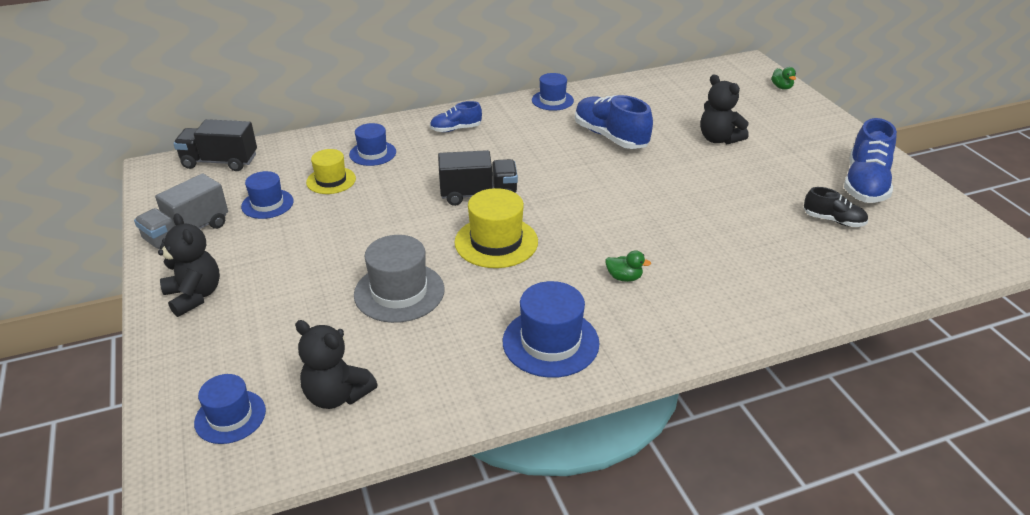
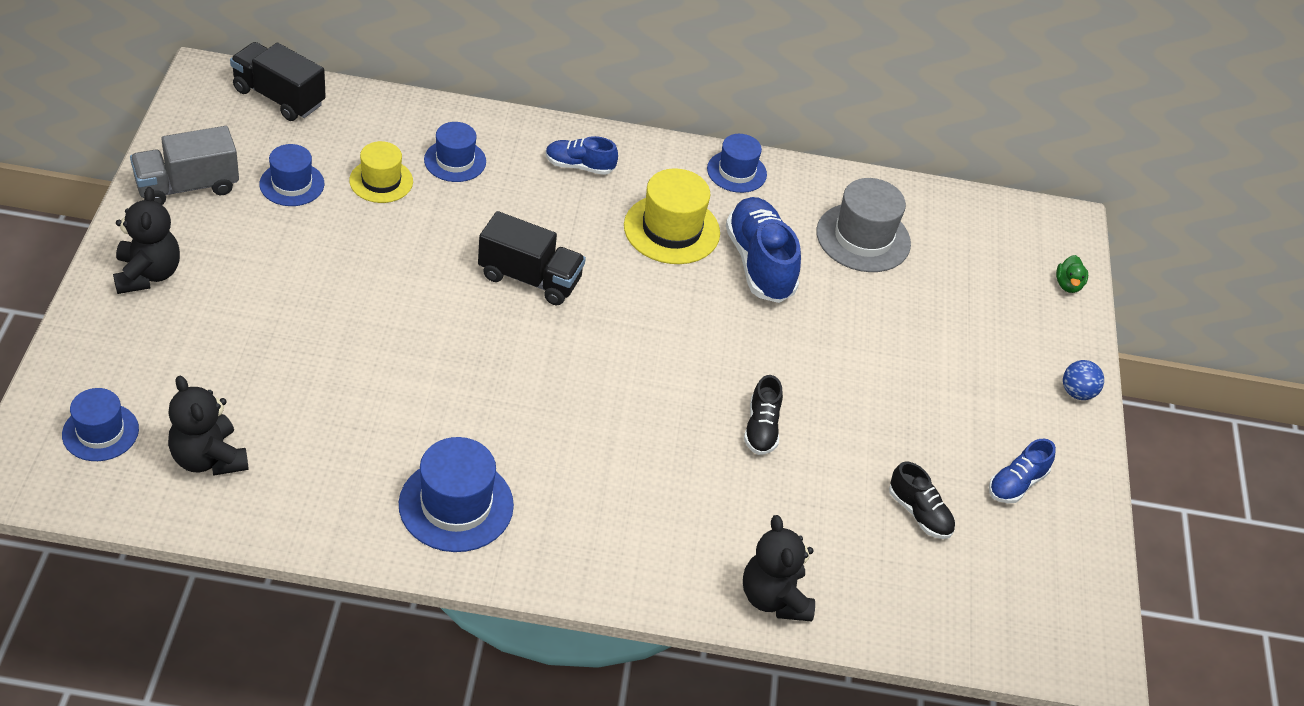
camera: 20 degrees right, 10 degrees up
(399, 292) = (349, 368): grey hat -> grey hat (863, 238)
(496, 242) = (498, 353): yellow hat -> yellow hat (671, 229)
(624, 277) = (600, 467): green duck -> none
(699, 215) = (761, 428): none -> black shoe
(718, 139) = (895, 330): black teddy bear -> black teddy bear (774, 598)
(843, 131) = (1077, 393): none -> blue ball
(865, 184) = (1016, 484): blue shoe -> blue shoe, size x0.56

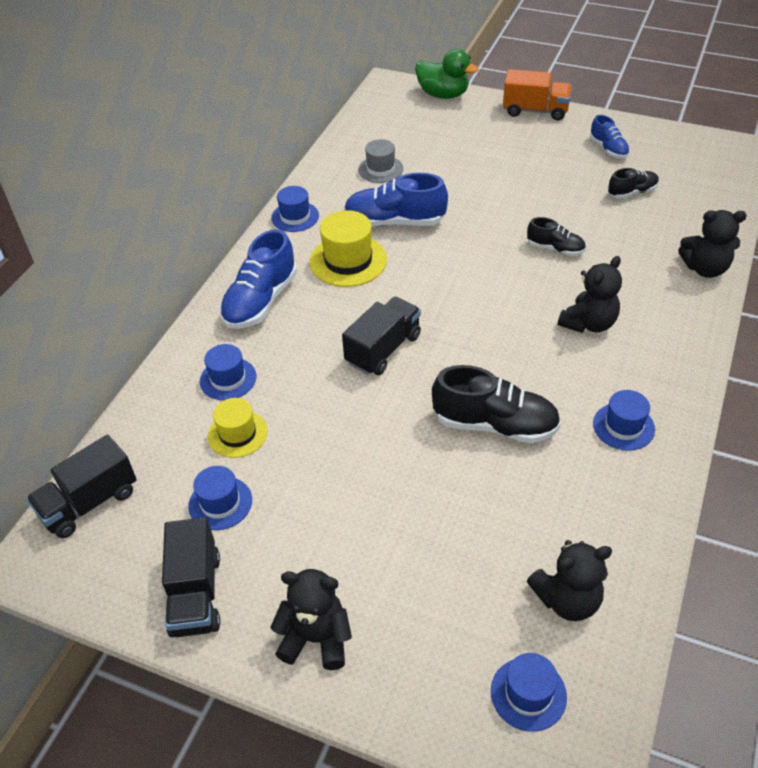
camera: 65 degrees left, 0 degrees up
(187, 186) = (196, 594): grey truck -> black truck
(434, 385) = (495, 425): none -> black shoe
(456, 505) = (623, 426): blue hat -> blue hat, size x0.65
(579, 166) = (260, 301): blue shoe -> blue shoe, size x1.78
(625, 467) = (588, 323): none -> black teddy bear
(863, 238) = (380, 169): grey hat -> grey hat, size x0.65
(1068, 285) = (443, 95): green duck -> green duck, size x2.03
(1077, 393) = (535, 111): blue ball -> orange truck

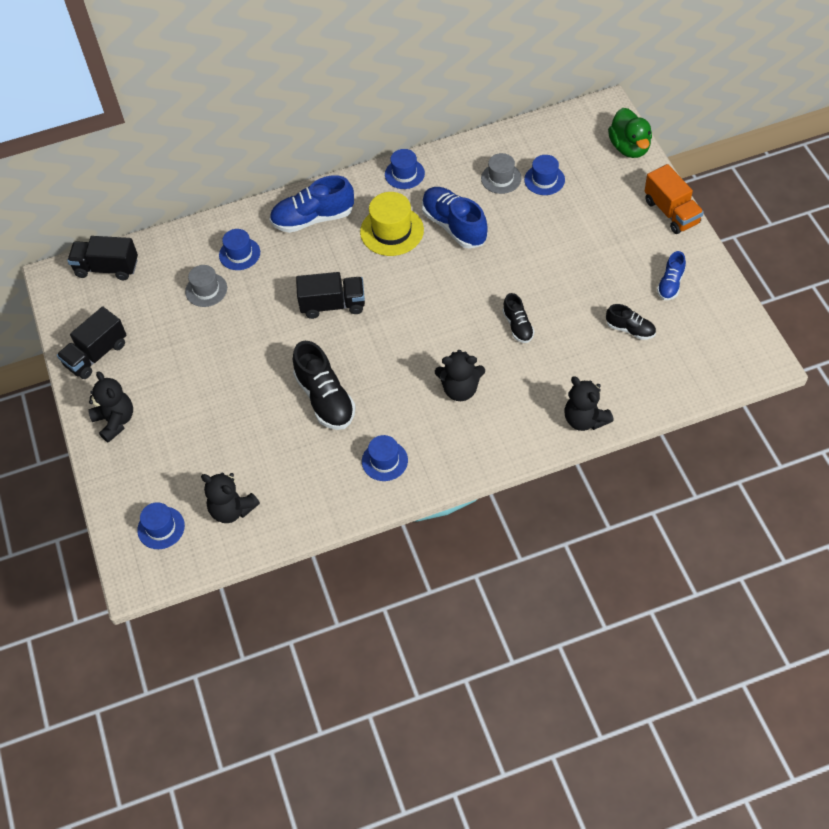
camera: 50 degrees right, 10 degrees up
(220, 503) = (156, 320): blue hat -> blue hat (544, 180)
(237, 434) = (206, 290): yellow hat -> grey hat

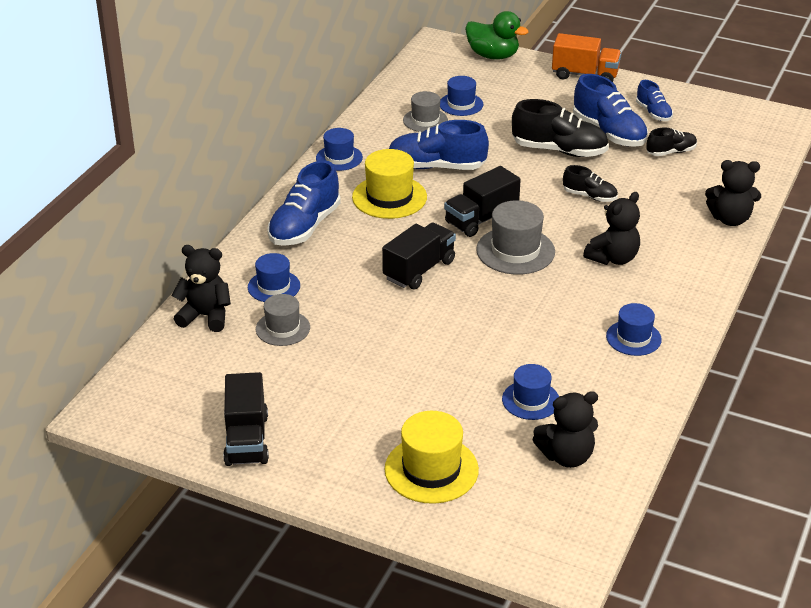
camera: 50 degrees left, 20 degrees down
(107, 268) = (150, 373): black truck -> black truck (481, 219)
(115, 421) = (350, 473): black teddy bear -> black teddy bear (205, 316)
(155, 455) = (431, 469): none -> yellow hat
(161, 528) = (526, 515): blue hat -> blue hat (530, 400)
(325, 398) = (517, 332): black shoe -> black shoe (559, 150)
(408, 335) = (515, 251): none -> grey hat
(611, 279) = (609, 133): none -> blue shoe

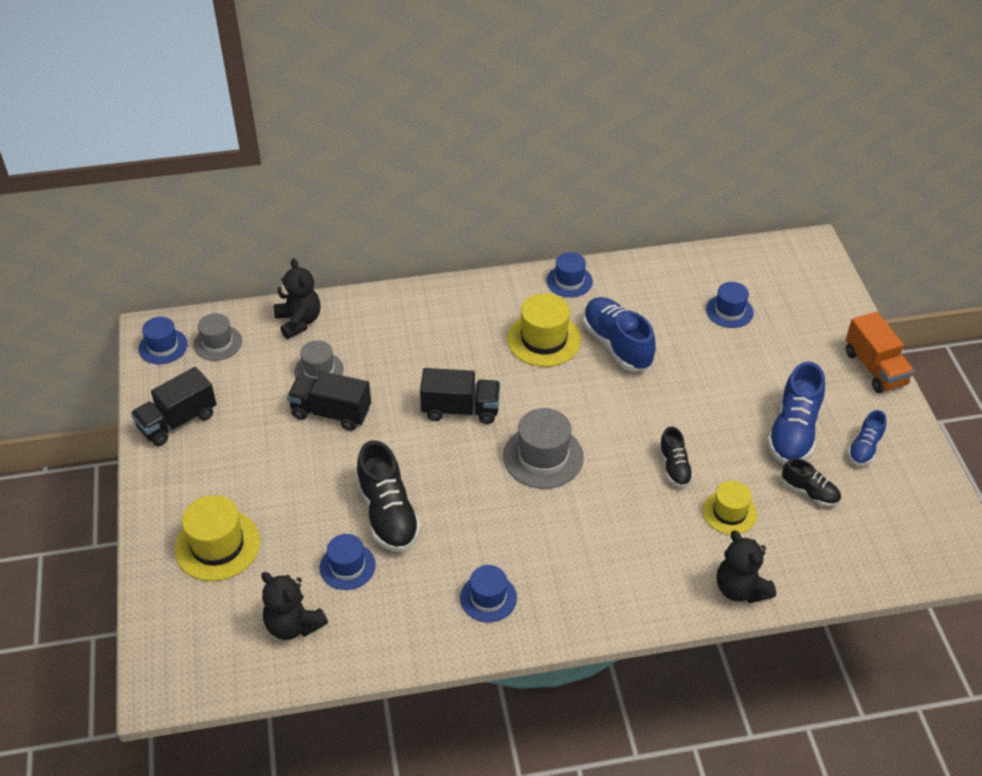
camera: 55 degrees right, 10 degrees up
(274, 286) = (365, 337): blue hat -> blue hat (163, 346)
(304, 227) = (456, 313): blue shoe -> none
(425, 120) = (679, 302): grey hat -> grey hat (217, 343)
(481, 219) = (568, 412): black truck -> black truck (331, 413)
(493, 56) = (833, 291): green duck -> none
(559, 150) = (726, 411): black shoe -> black shoe (388, 514)
(613, 258) = (594, 528): black teddy bear -> none
(656, 192) = (729, 512): none -> yellow hat

